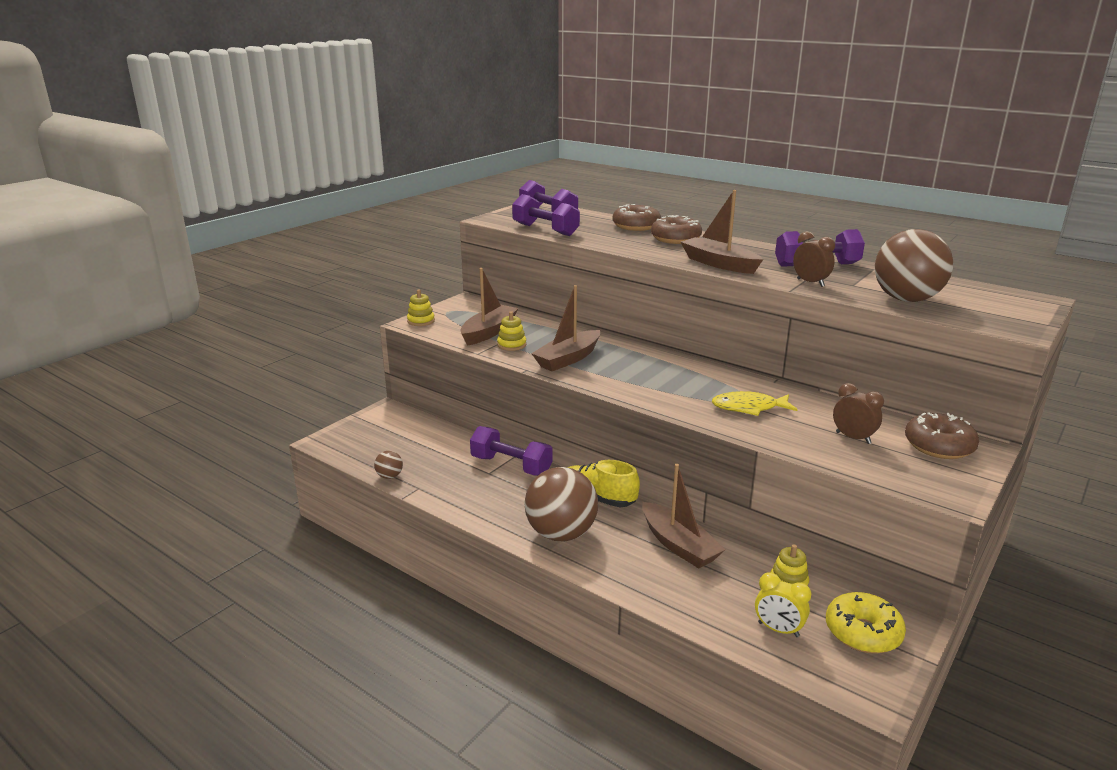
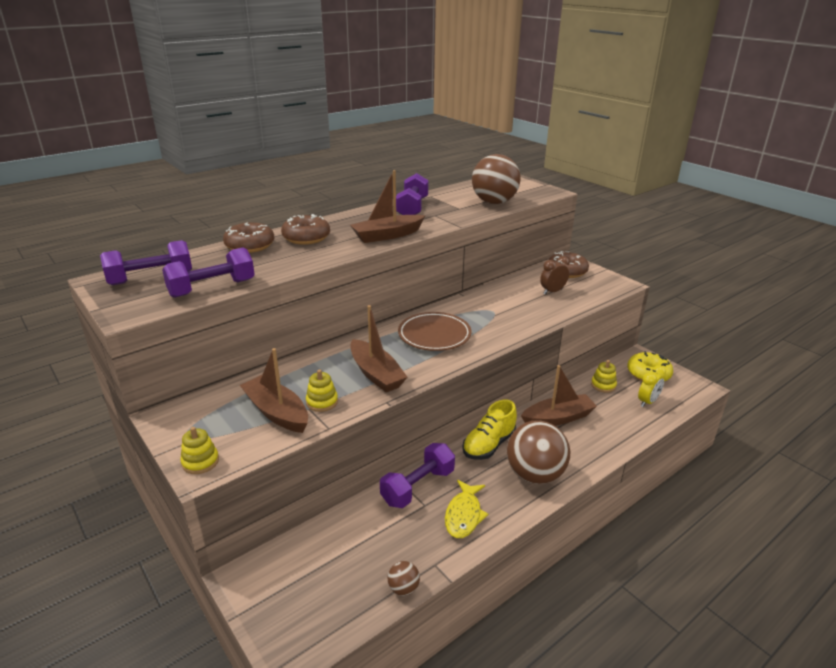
camera: 75 degrees left, 5 degrees up
(662, 376) = (434, 335): none -> brown plate
(749, 408) = (502, 314): yellow fish -> yellow fish (464, 515)
(810, 283) = (449, 218): brown clock -> none

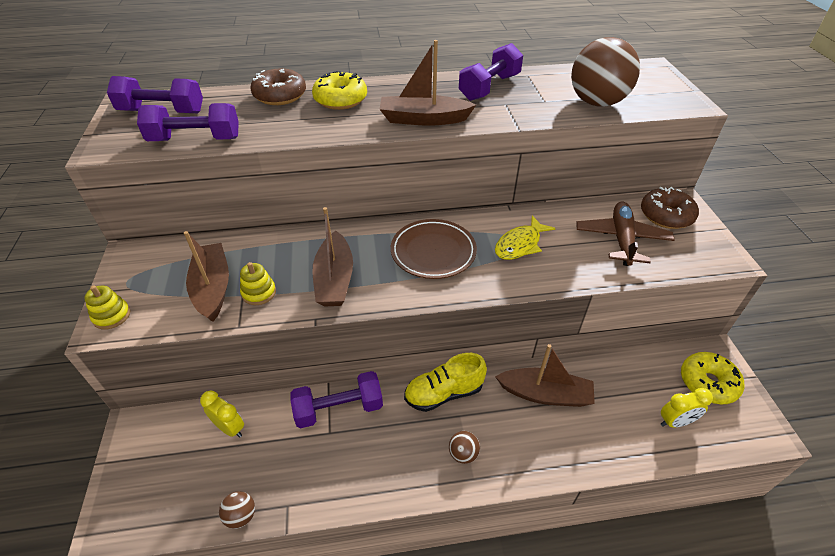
camera: 30 degrees right, 15 degrees up
(306, 238) = (340, 100): brown donut -> yellow donut
(336, 538) = (230, 428): none -> yellow clock
(464, 515) = (355, 464): yellow fish -> yellow fish (520, 244)
(535, 475) = (463, 454): brown ball -> brown ball, size x0.43
(552, 291) = (621, 239): brown clock -> brown plane
(603, 385) = (634, 374): yellow stacking toy -> none

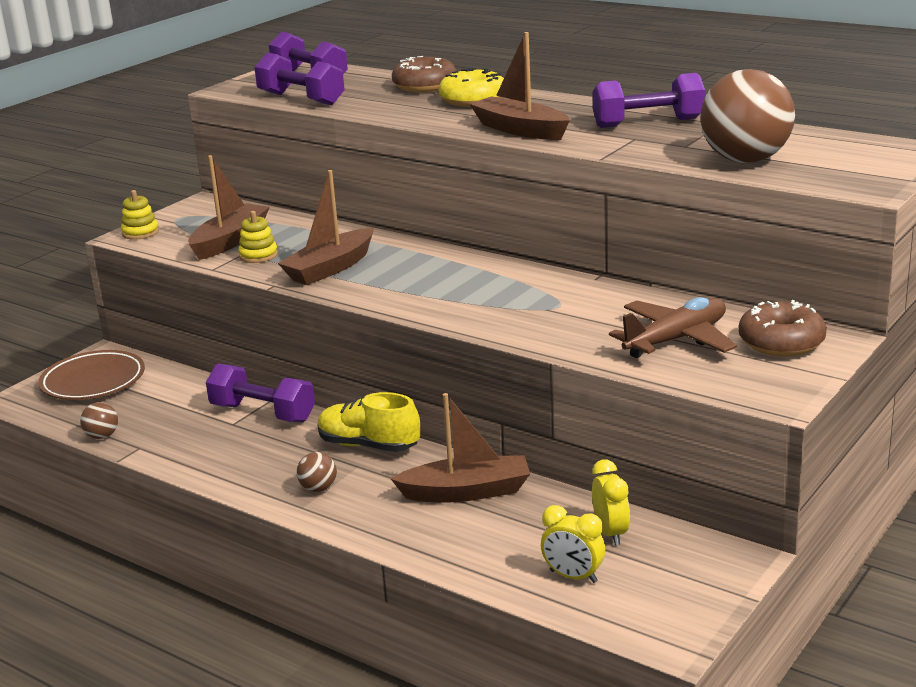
camera: 45 degrees right, 20 degrees down
(230, 428) = (165, 386): yellow clock -> yellow clock (610, 533)
(433, 252) = (450, 281): brown plate -> brown plate (93, 381)
(520, 244) = (549, 305): yellow fish -> none
(545, 394) = (467, 492): brown boat -> brown boat turned 60 degrees counterclockwise
(707, 383) = (676, 573): yellow donut -> none

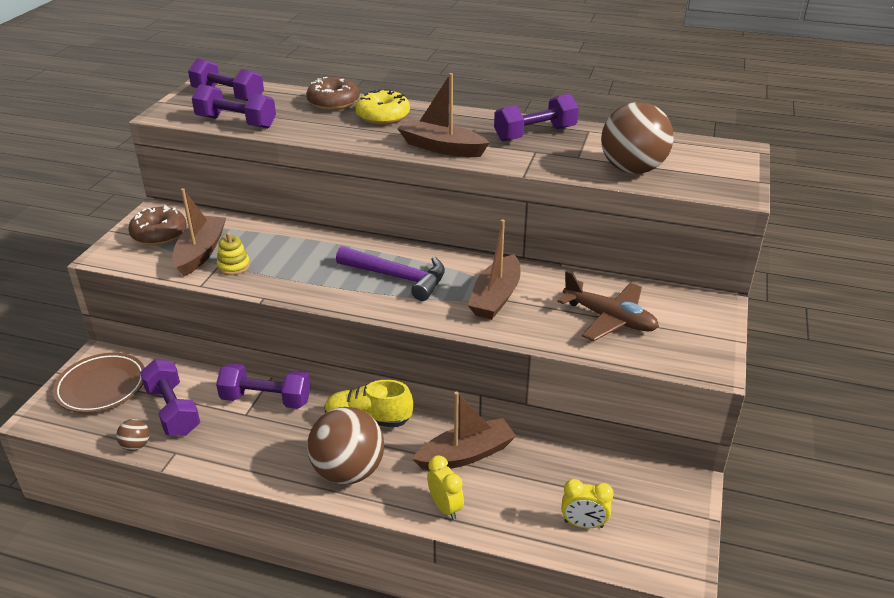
camera: 20 degrees left, 10 degrees up
(140, 233) = (114, 251): yellow stacking toy -> none
(156, 411) = (173, 411): none -> purple dumbbell
(318, 489) = (348, 471): brown ball -> brown ball, size x2.33
(330, 268) = (302, 274): brown boat -> brown boat (495, 297)
(439, 280) = (398, 277): none -> purple hammer
(610, 533) = (590, 476): yellow clock -> yellow clock (445, 507)
(676, 340) = (609, 319): brown plane -> brown plane turned 90 degrees clockwise
(781, 342) = (683, 312): brown donut -> brown donut (159, 234)

